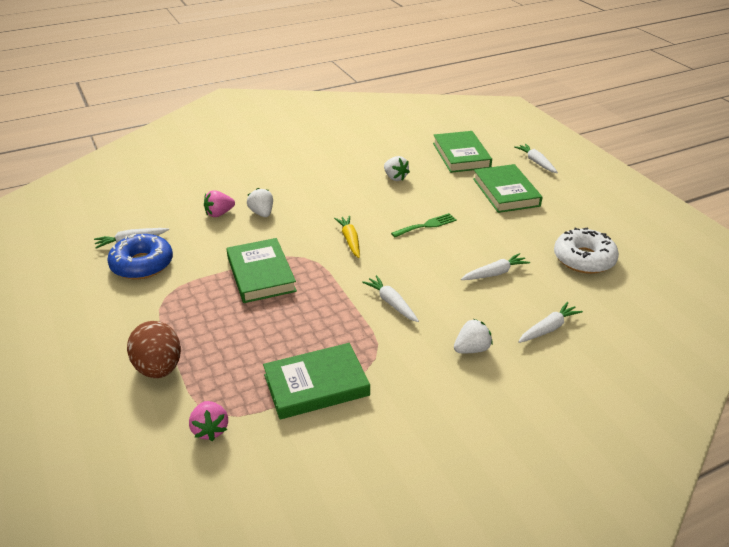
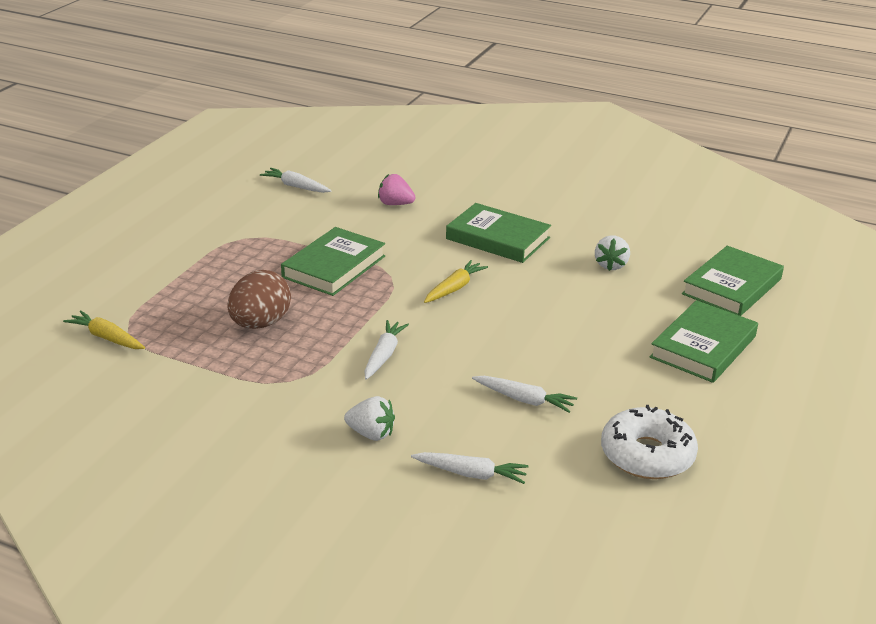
camera: 50 degrees right, 5 degrees down
(142, 264) = (272, 207): blue donut -> none
(159, 368) = (152, 280): brown egg -> brown egg (260, 324)
(210, 429) = (106, 337): pink strawberry -> yellow carrot
(262, 213) = (428, 223): white strawberry -> none
(316, 385) = (215, 364): green book -> green book (498, 238)
(426, 225) = (549, 321): green fork -> none
(536, 162) = (812, 343): white carrot -> none

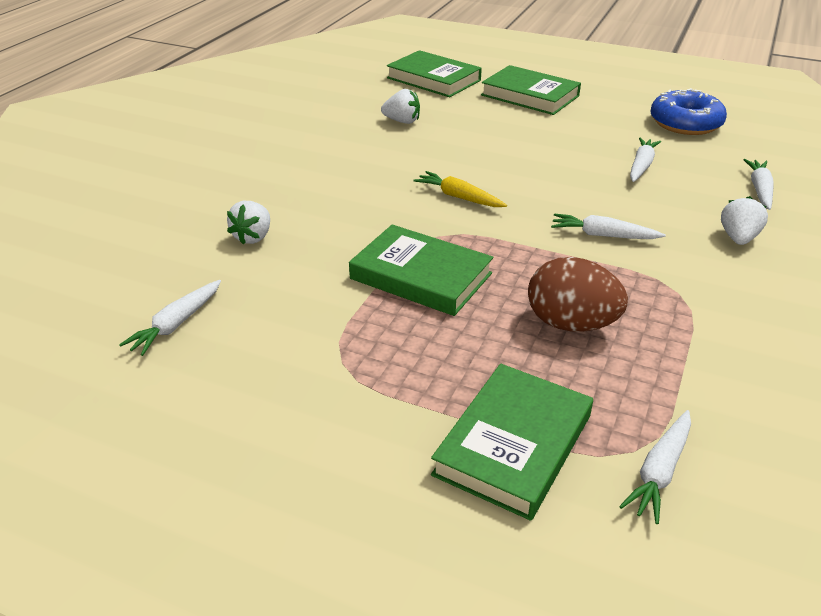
camera: 90 degrees left, 5 degrees up
(106, 337) = (659, 472): yellow carrot -> white carrot
(395, 204) = (253, 237): pink strawberry -> white strawberry
(498, 238) = (348, 173): green book -> green book (513, 444)
(647, 455) = (685, 123): white donut -> blue donut

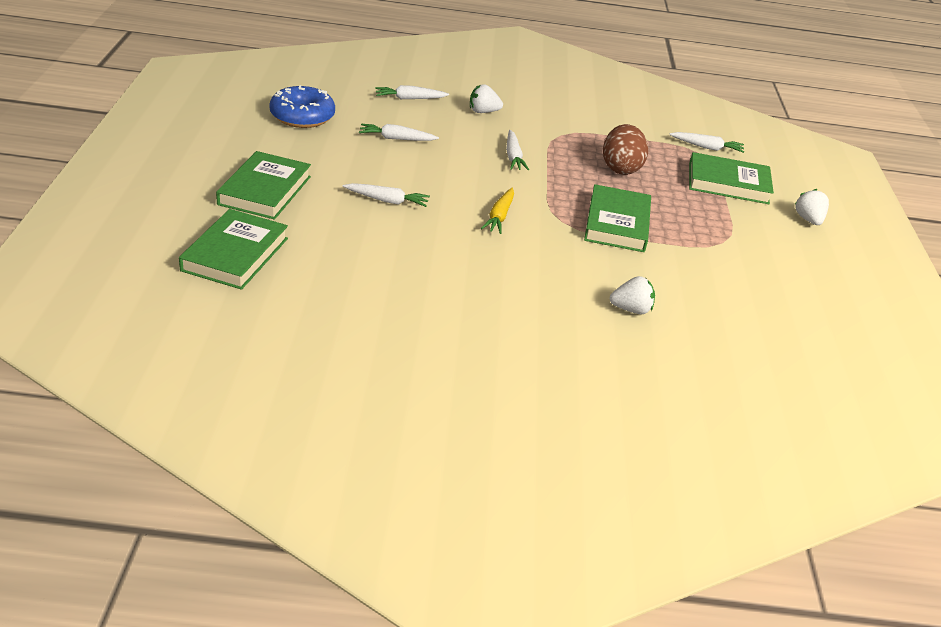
camera: 115 degrees left, 0 degrees up
(176, 324) = (754, 317): white carrot -> white carrot (387, 201)
(402, 121) = (365, 262): white strawberry -> white strawberry (808, 220)

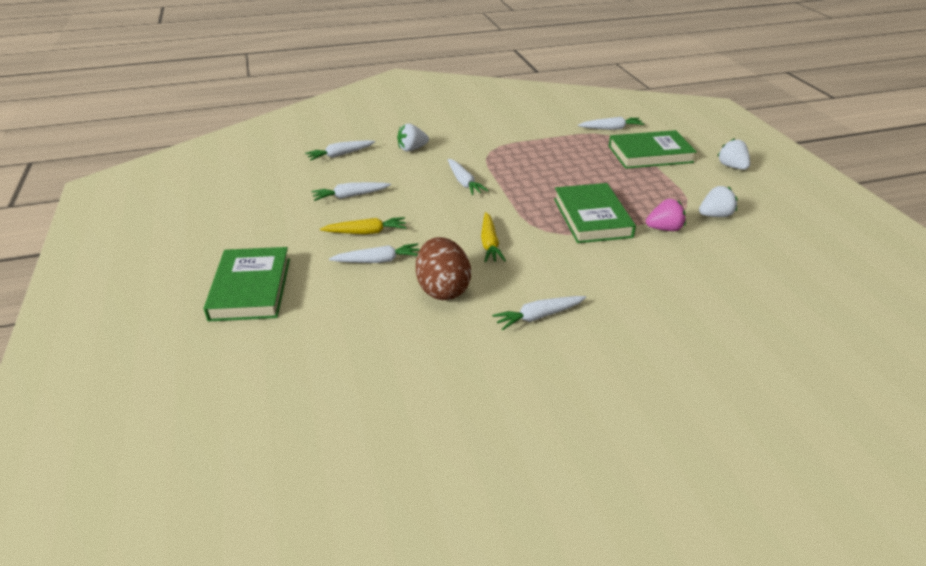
camera: 15 degrees left, 0 degrees up
(235, 254) = (256, 373): green book -> none
(302, 116) = (249, 200): blue donut -> none
(391, 174) = (366, 232): none -> yellow carrot
(501, 287) = (538, 316): none -> white carrot
(620, 168) = (559, 166): brown egg -> brown egg (443, 289)
(631, 309) = (664, 298): white strawberry -> white strawberry (715, 215)
(683, 254) = (664, 229): none -> pink strawberry

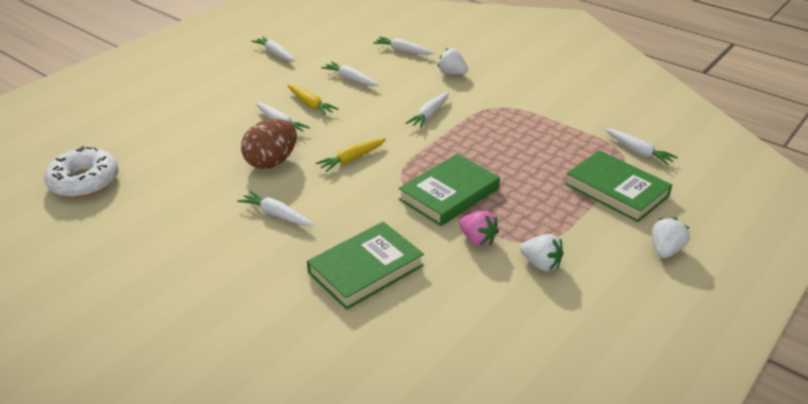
camera: 55 degrees right, 0 degrees up
(234, 218) = (275, 54): none -> white carrot
(251, 288) = (206, 94): green book -> green book (366, 269)
(324, 444) = (84, 182): none -> white donut

